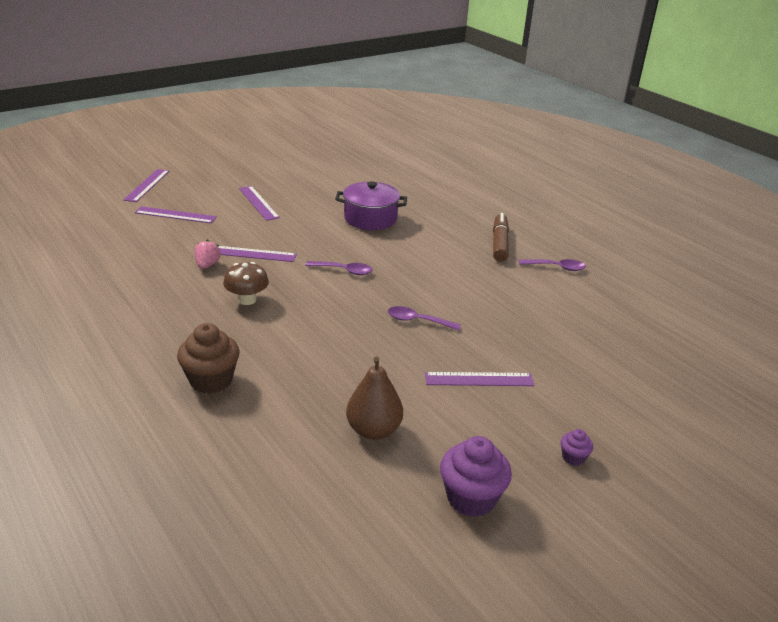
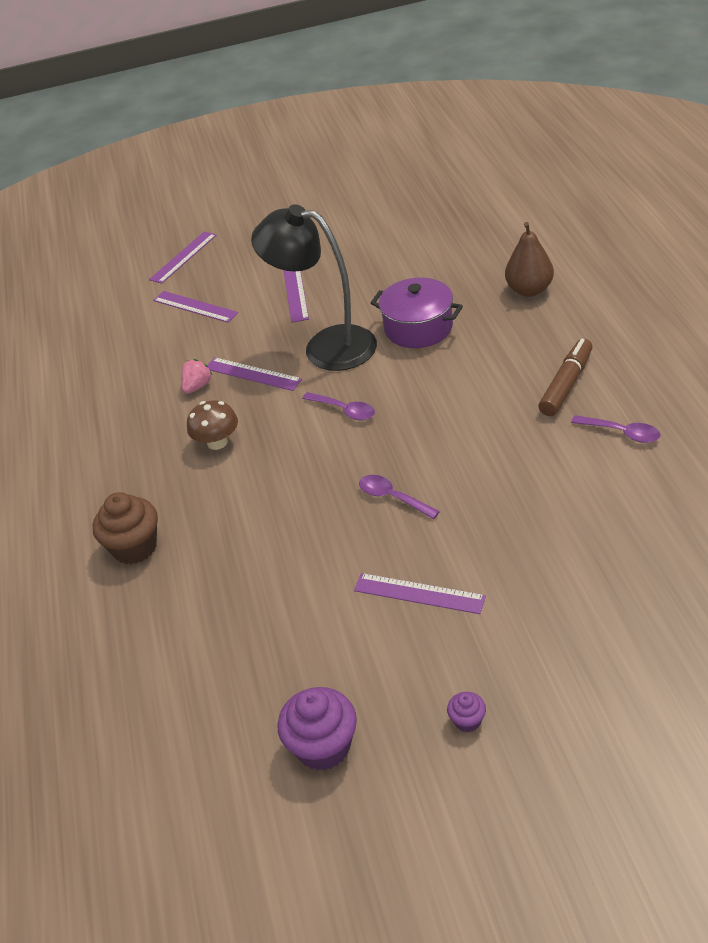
camera: 30 degrees right, 10 degrees up
(304, 233) = (326, 346): none -> black lamp
(373, 430) = (266, 641): brown pear -> brown pear (529, 290)

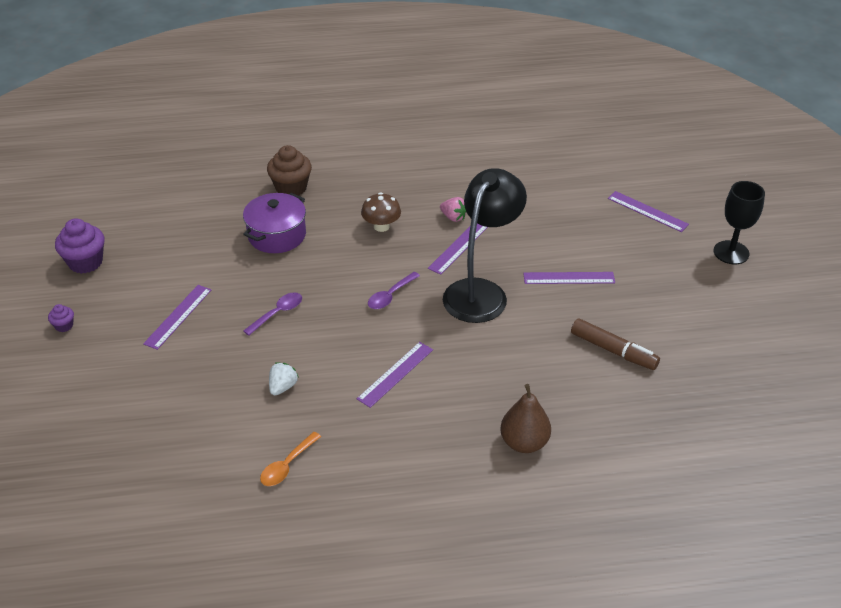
camera: 90 degrees right, 0 degrees up
(195, 306) = (565, 217): purple ruler -> purple ruler (395, 374)
(245, 207) = (731, 252): none -> black goblet
(418, 328) = (487, 353): purple pot -> purple pot (277, 235)
(512, 463) = (283, 387): none -> white strawberry
(566, 384) = (367, 441): brown marker -> brown marker (613, 350)
(622, 433) = (287, 465): purple spoon -> orange spoon

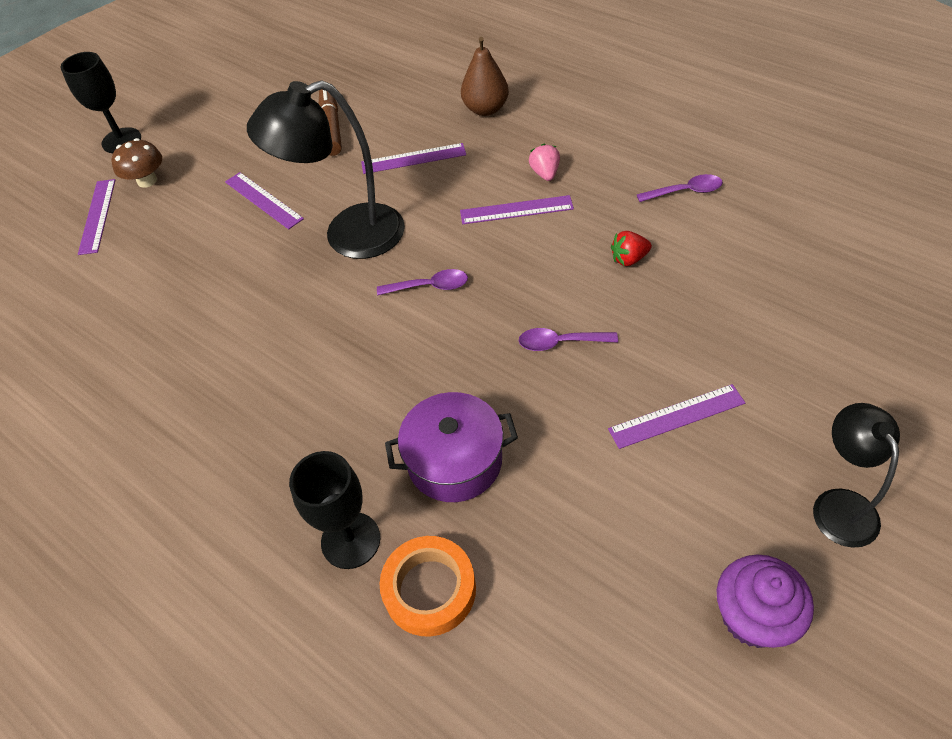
camera: 130 degrees left, 10 degrees up
(64, 326) = (839, 504): purple cupcake -> black lamp
(238, 194) = (429, 589): none -> orange tape
(283, 387) = (629, 259): white strawberry -> red strawberry
(287, 465) = (685, 192): orange spoon -> purple spoon
(291, 188) = (350, 540): brown cupcake -> black goblet
(381, 226) = (330, 381): brown mushroom -> brown mushroom (147, 181)
(453, 217) = (249, 337): pink strawberry -> pink strawberry (545, 173)
(458, 247) = (298, 296): purple ruler -> purple ruler (413, 159)

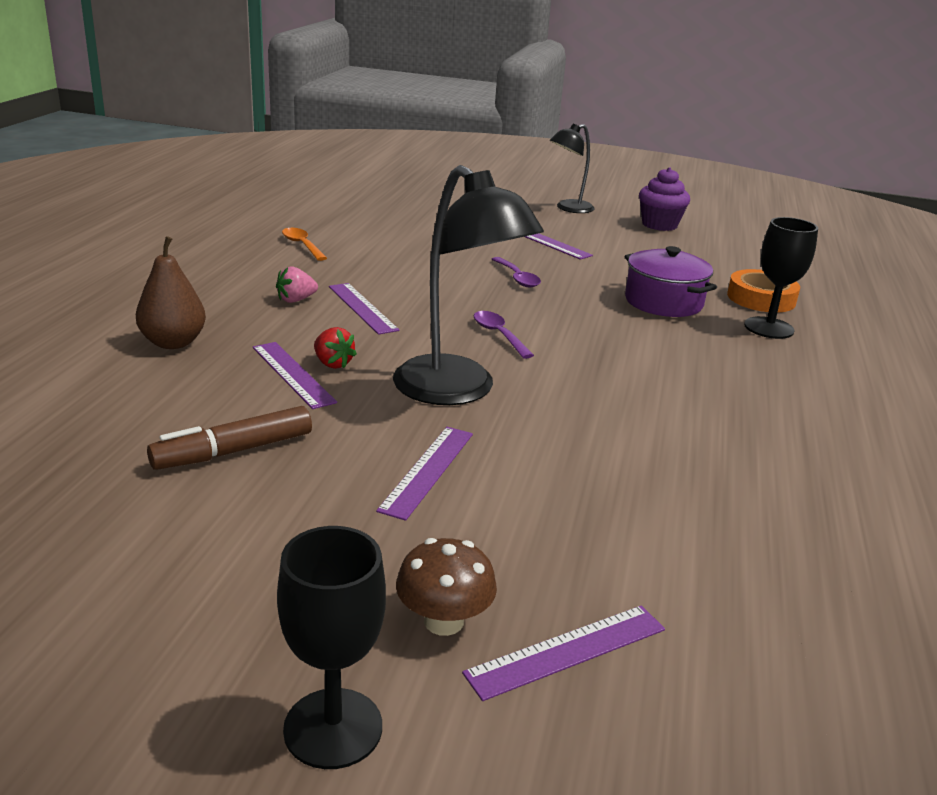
camera: 120 degrees left, 25 degrees down
(629, 259) = (403, 261): red strawberry -> red strawberry (332, 364)
(685, 192) = (302, 245): purple spoon -> orange spoon

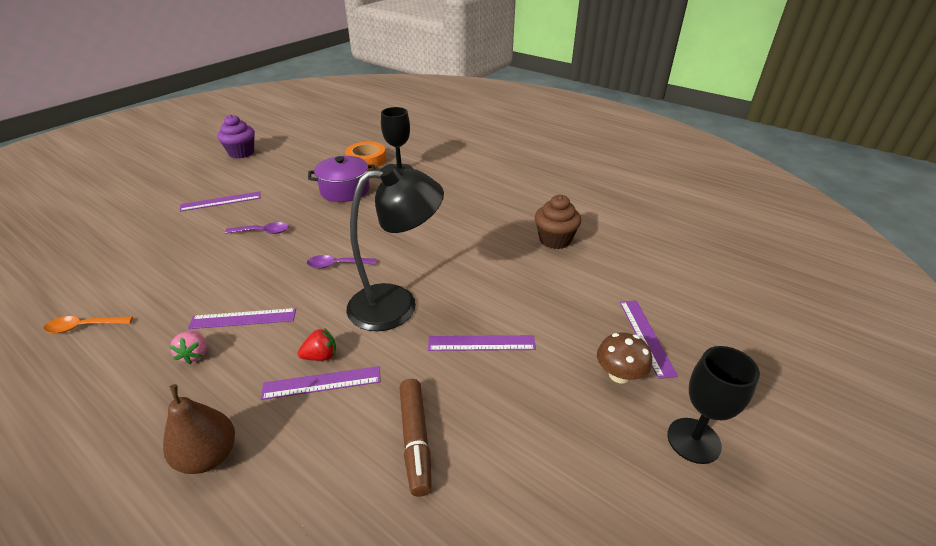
camera: 65 degrees left, 10 degrees up
(428, 470) = (481, 343): purple ruler -> purple ruler turned 45 degrees counterclockwise
(568, 208) = (175, 175): black lamp -> none
(756, 506) = (555, 240): none -> brown cupcake

